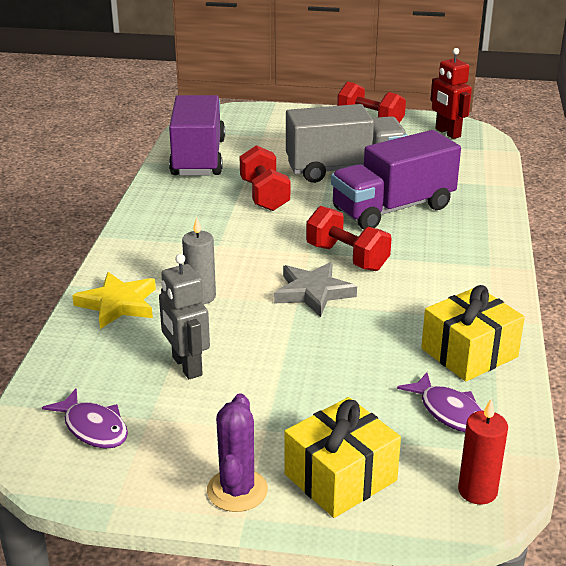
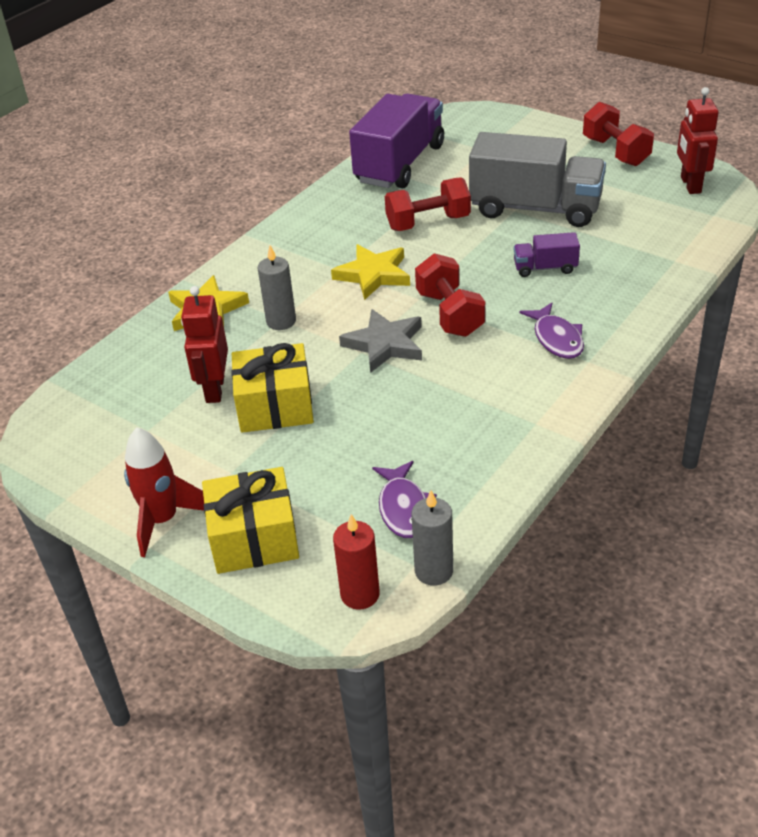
camera: 30 degrees right, 10 degrees up
(93, 428) = (99, 425): purple fish -> purple fish (556, 339)
(186, 366) = (214, 389): grey robot -> red robot
(237, 490) = (163, 520): purple cactus -> red rocket
(252, 243) = (373, 275): none -> yellow star
(264, 196) = (428, 223): red dumbbell -> red dumbbell turned 60 degrees clockwise
(393, 209) = (545, 268): purple truck -> purple truck, size x0.45
(469, 353) = (478, 453): yellow gift -> yellow gift (275, 406)
(520, 452) = (434, 571): none -> grey candle

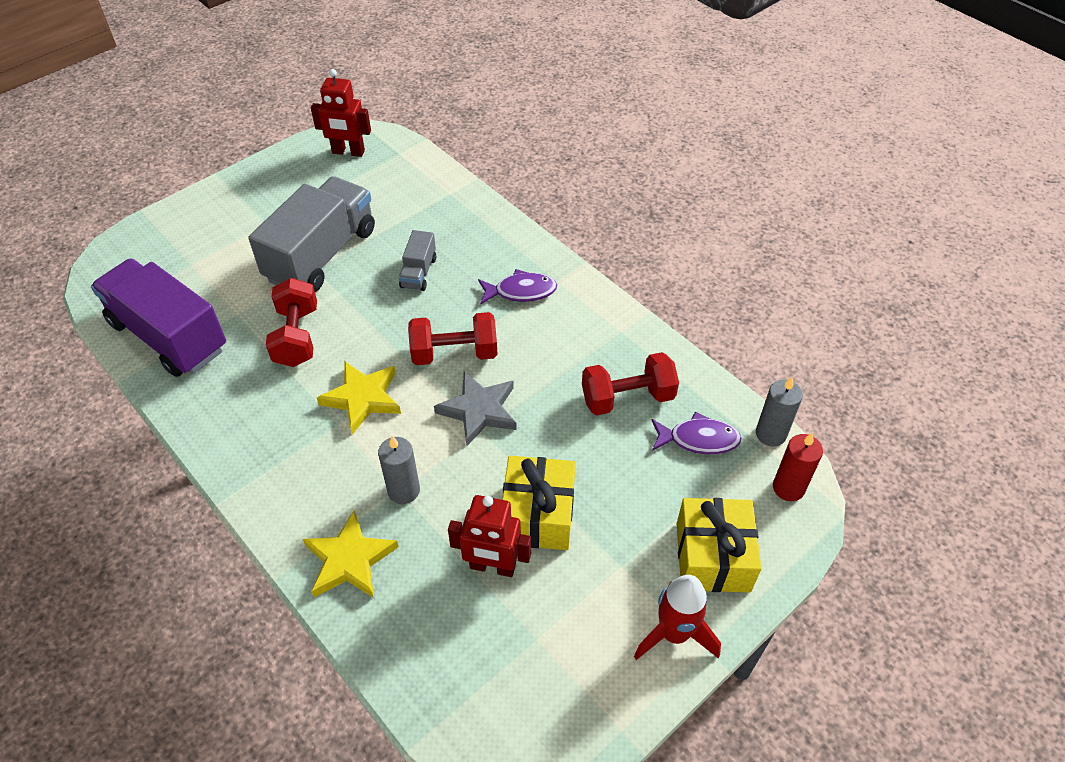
camera: 80 degrees left, 10 degrees up
(545, 268) = (418, 272): purple truck -> grey truck
(615, 152) = (264, 178): red dumbbell -> red dumbbell (627, 398)

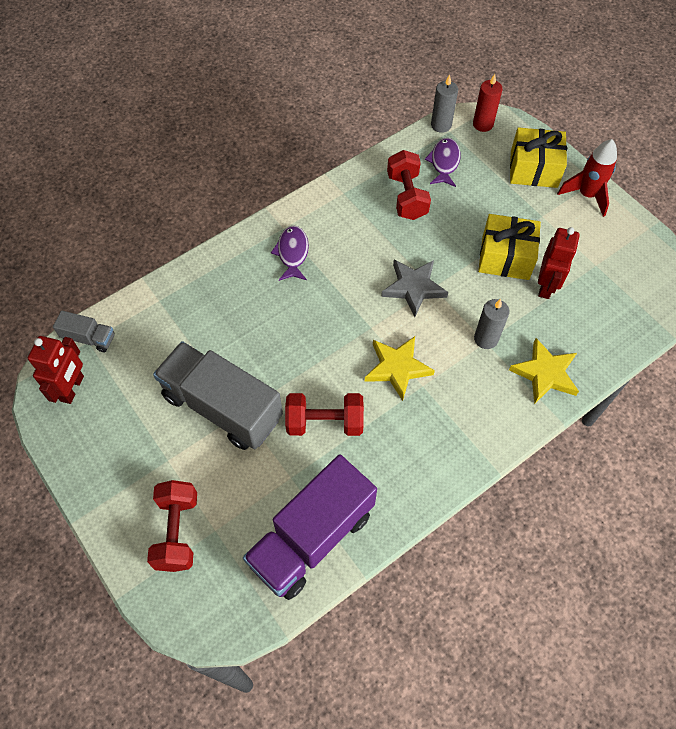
camera: 85 degrees left, 10 degrees up
(418, 272) = (259, 326): grey truck -> grey truck (89, 338)
(454, 353) = (355, 302): red dumbbell -> red dumbbell (177, 531)

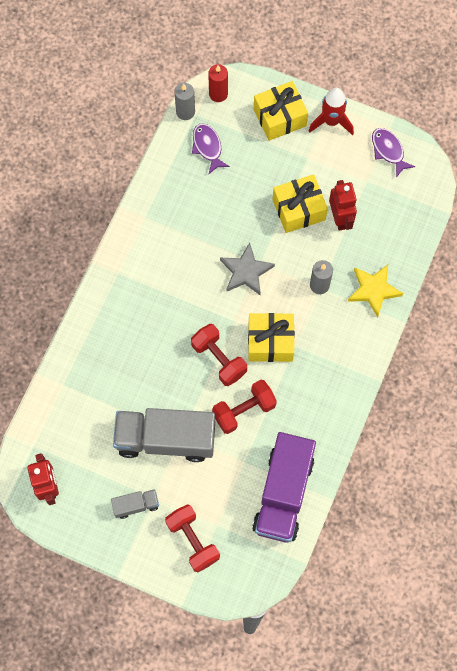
camera: 30 degrees left, 10 degrees up
(89, 338) = (32, 443): grey truck -> grey truck (136, 505)
(292, 253) = (138, 291): purple fish -> purple fish (388, 151)
(397, 368) = (270, 342): yellow star -> yellow gift
(406, 196) = (196, 194): red dumbbell -> red dumbbell (219, 359)

